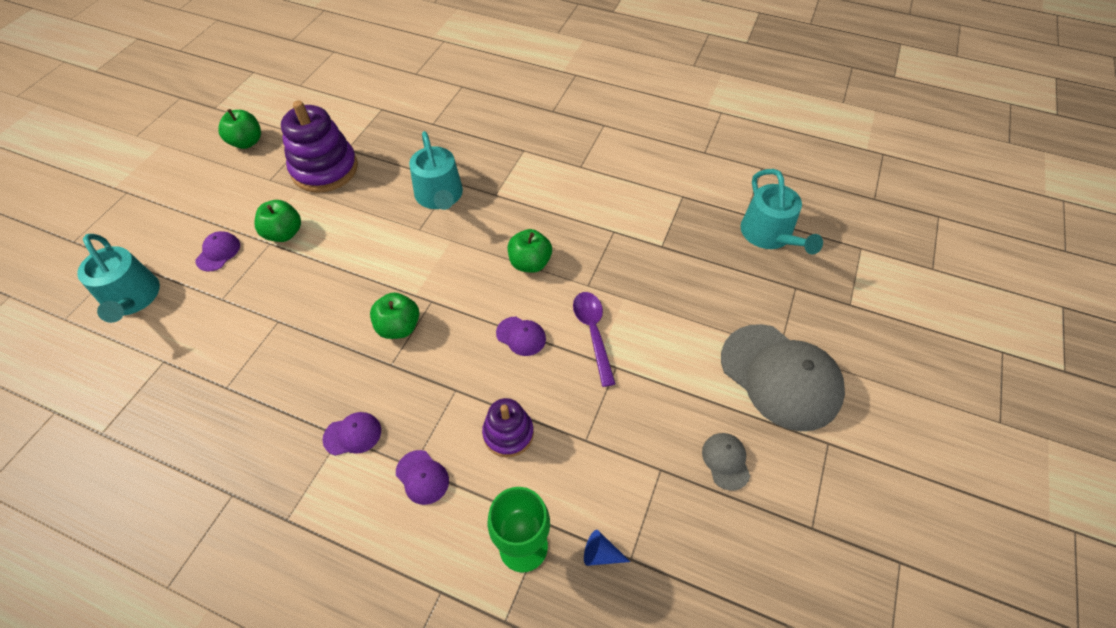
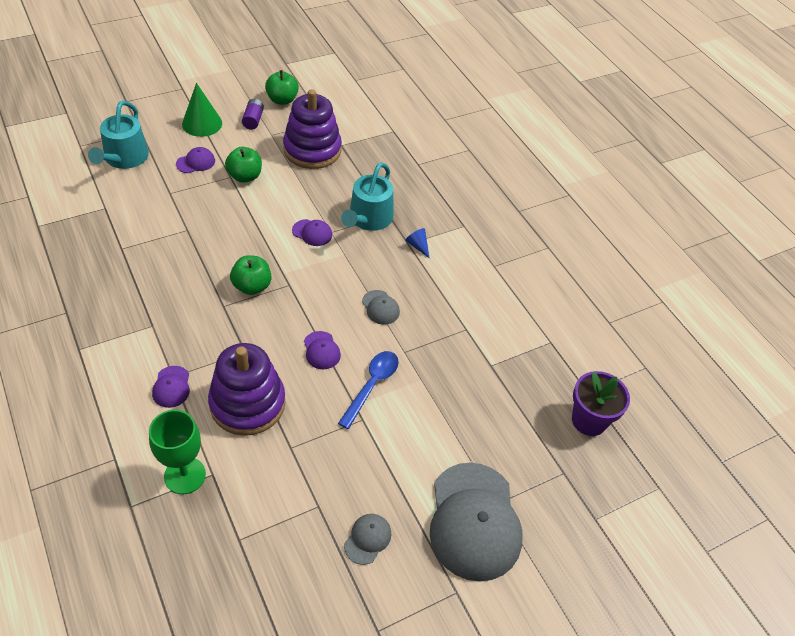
camera: 35 degrees right, 5 degrees down
(185, 212) = (202, 123): none -> green cone
(237, 177) = (253, 120): none -> purple battery
(352, 434) = (159, 330): purple cap -> purple cap (312, 233)
(508, 433) = (247, 403): purple stacking toy -> purple stacking toy, size x1.72
(530, 263) = (380, 307): green apple -> grey cap
(593, 333) = (372, 385): purple spoon -> blue spoon
(601, 553) = (224, 520): blue cone -> blue cone (418, 246)
(769, 235) = (589, 420): turquoise watering can -> purple flower pot

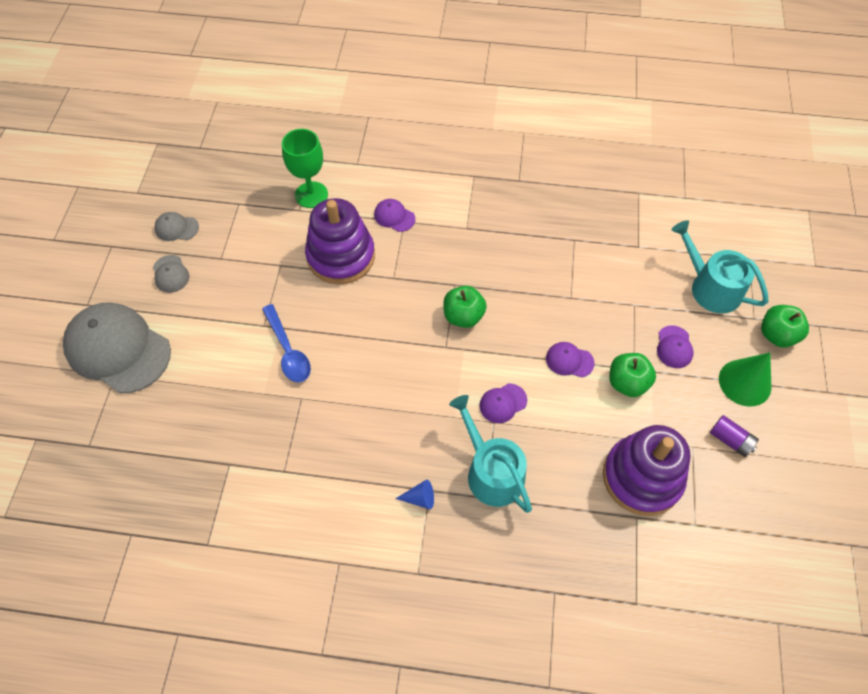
camera: 130 degrees right, 10 degrees up
(282, 100) = (762, 495): green apple -> green apple (777, 335)
(321, 350) = (352, 333): purple cap -> purple cap (569, 360)
(380, 307) = (364, 409): grey cap -> grey cap (176, 228)
(589, 420) = (107, 509): purple flower pot -> none

